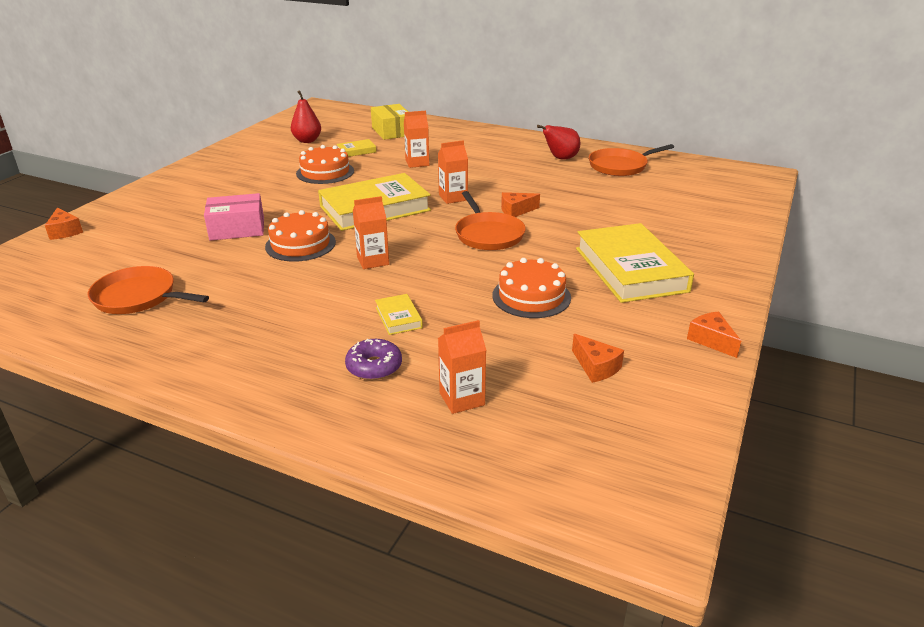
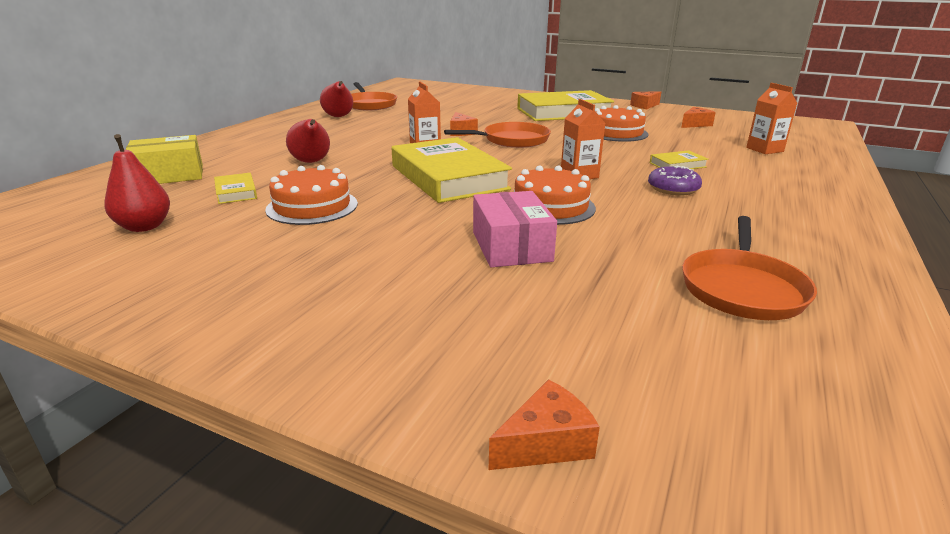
camera: 90 degrees left, 5 degrees down
(374, 367) = (755, 170): purple donut -> purple donut (673, 189)
(417, 163) = (311, 162): orange carton -> red pear

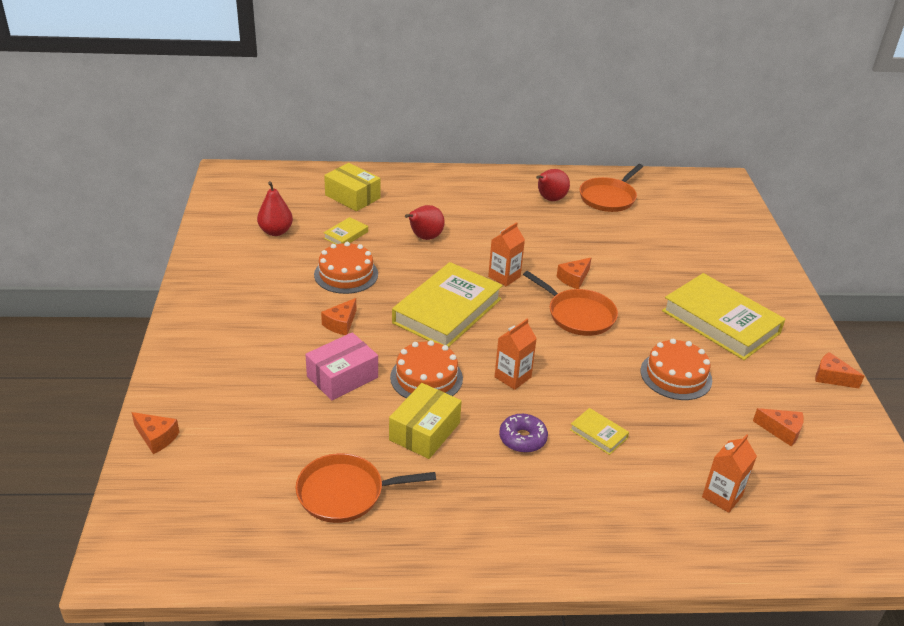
camera: 60 degrees right, 10 degrees up
(405, 227) = (341, 324): none -> orange cheese
(642, 224) = (424, 431): none -> yellow box

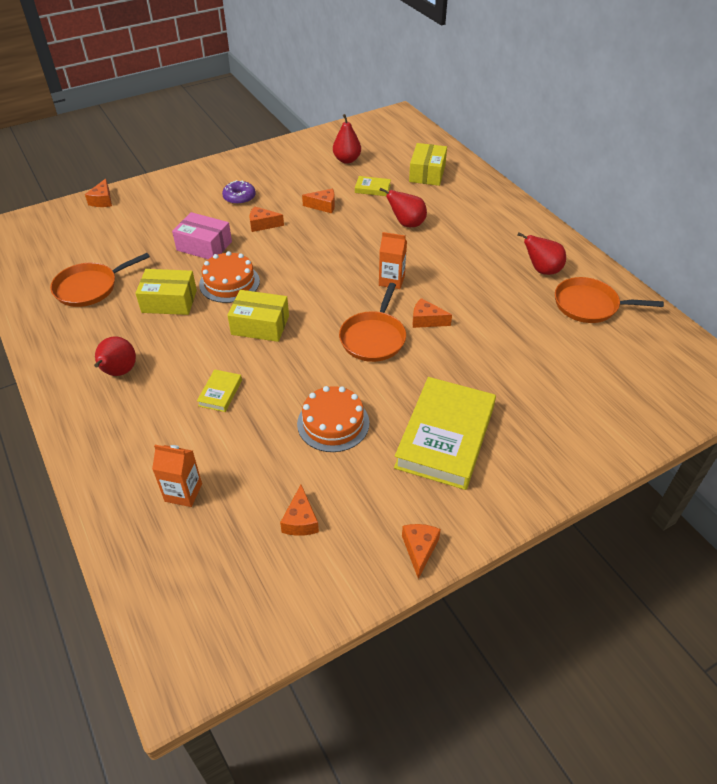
camera: 65 degrees right, 10 degrees up
(345, 493) = (89, 288): orange pan -> orange pan turned 90 degrees counterclockwise
(346, 274) = (323, 206): orange cake -> orange cheese
(447, 311) = (318, 266): yellow book -> none
(512, 377) = (260, 325): orange carton -> yellow box
(522, 439) = (189, 352): purple donut -> purple donut (239, 197)
(522, 502) = (119, 372): none -> red pear

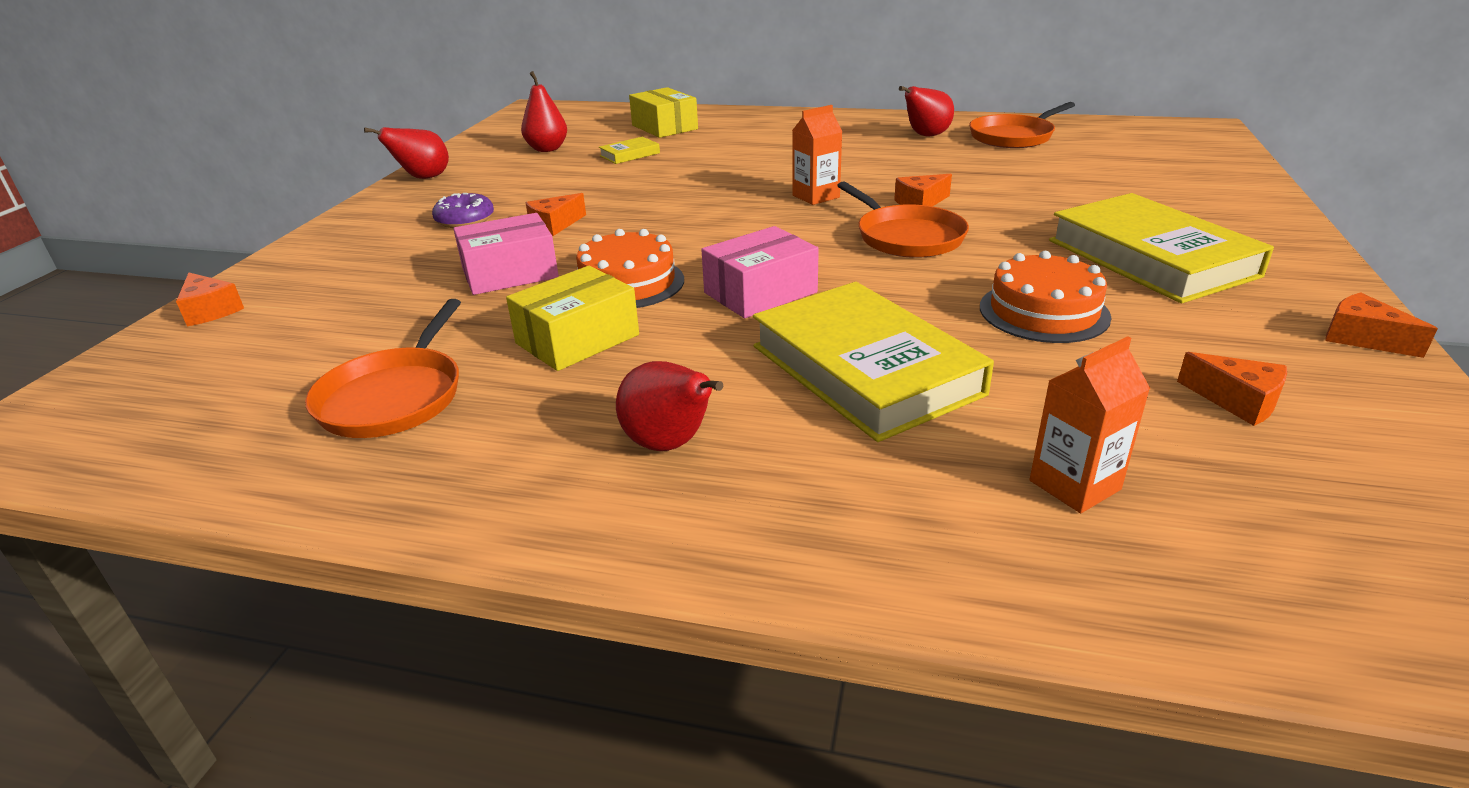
camera: 45 degrees left, 15 degrees down
(220, 393) = (865, 370): yellow book -> yellow book, size x2.35
(260, 325) = (760, 292): yellow box -> pink box
(323, 206) = (601, 184): orange cheese -> none
(406, 224) = (729, 160): red pear -> red pear (423, 178)

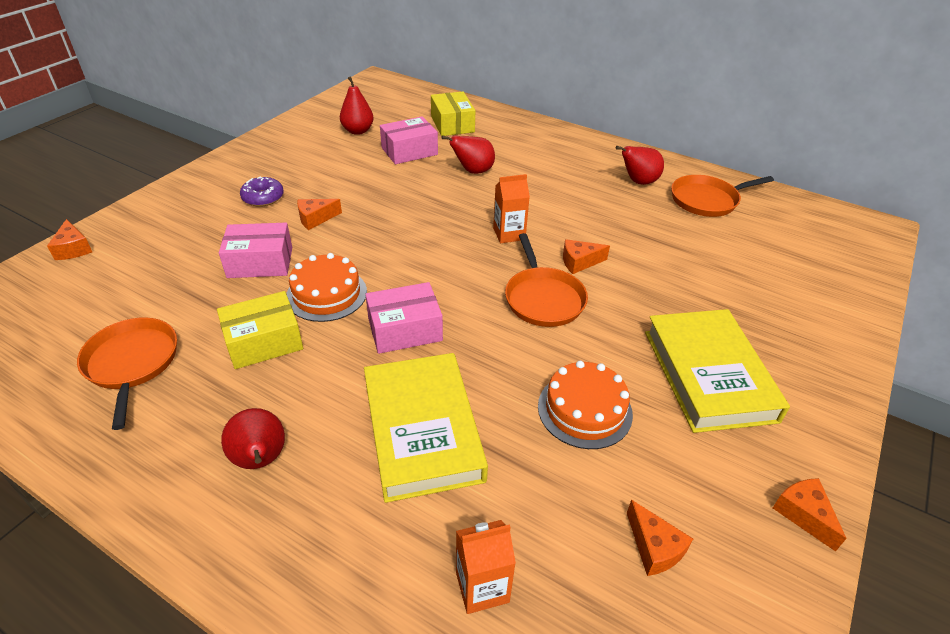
camera: 15 degrees right, 10 degrees up
(394, 397) = (132, 363): orange pan -> orange pan turned 135 degrees clockwise
(423, 178) = (261, 144): red pear -> red pear (473, 171)
(630, 154) = (409, 151): yellow book -> pink box

